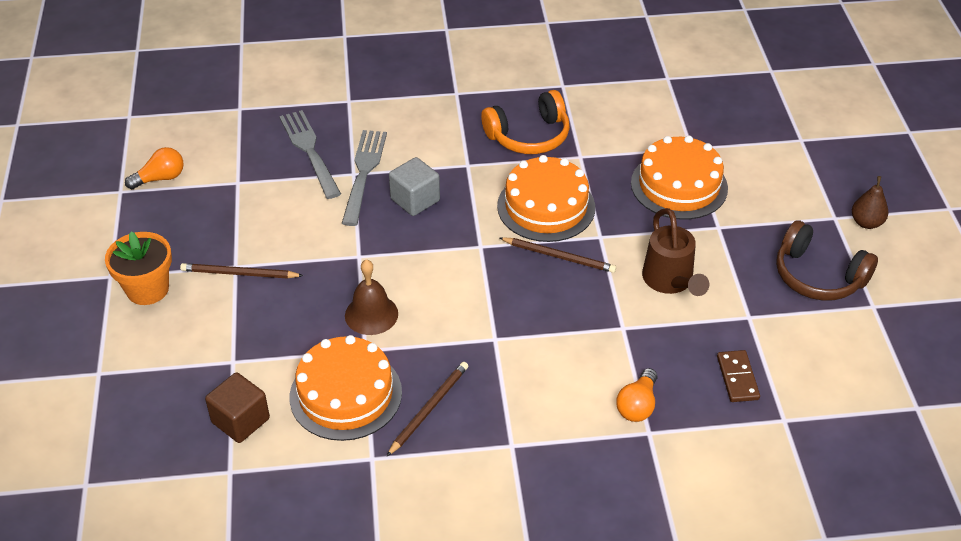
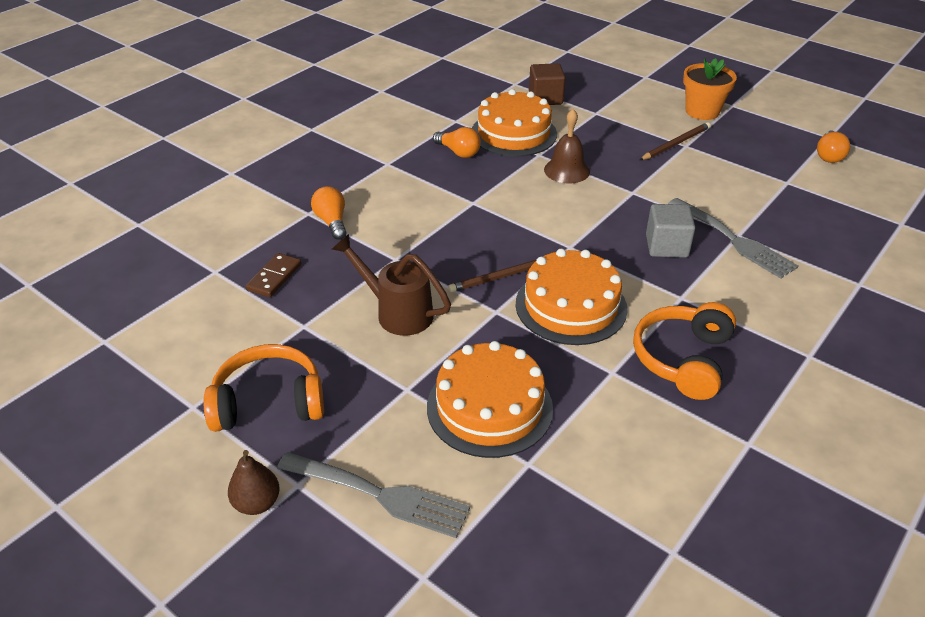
camera: 135 degrees right, 5 degrees down
(309, 151) = (796, 229): grey fork -> grey fork (379, 495)
(429, 409) = (458, 152): brown pencil -> orange light bulb
(737, 378) = (274, 277): brown domino -> brown domino turned 75 degrees clockwise
(818, 276) = (268, 402): brown headphones -> orange headphones

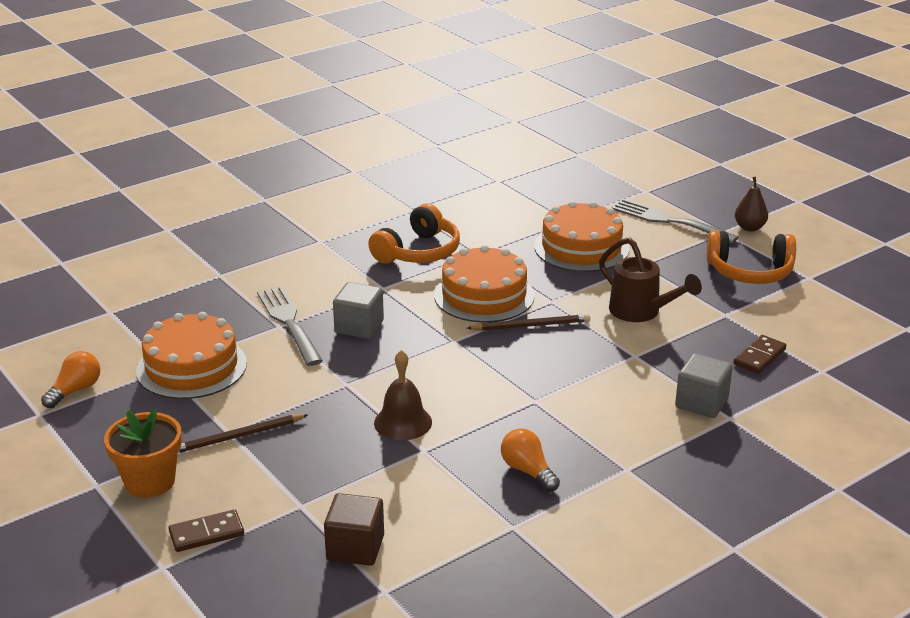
camera: 165 degrees left, 10 degrees down
(332, 222) = (701, 403): orange light bulb -> grey cube
(513, 133) = (439, 489): orange cake -> orange cake (192, 367)
(637, 93) = (206, 534): none -> brown domino

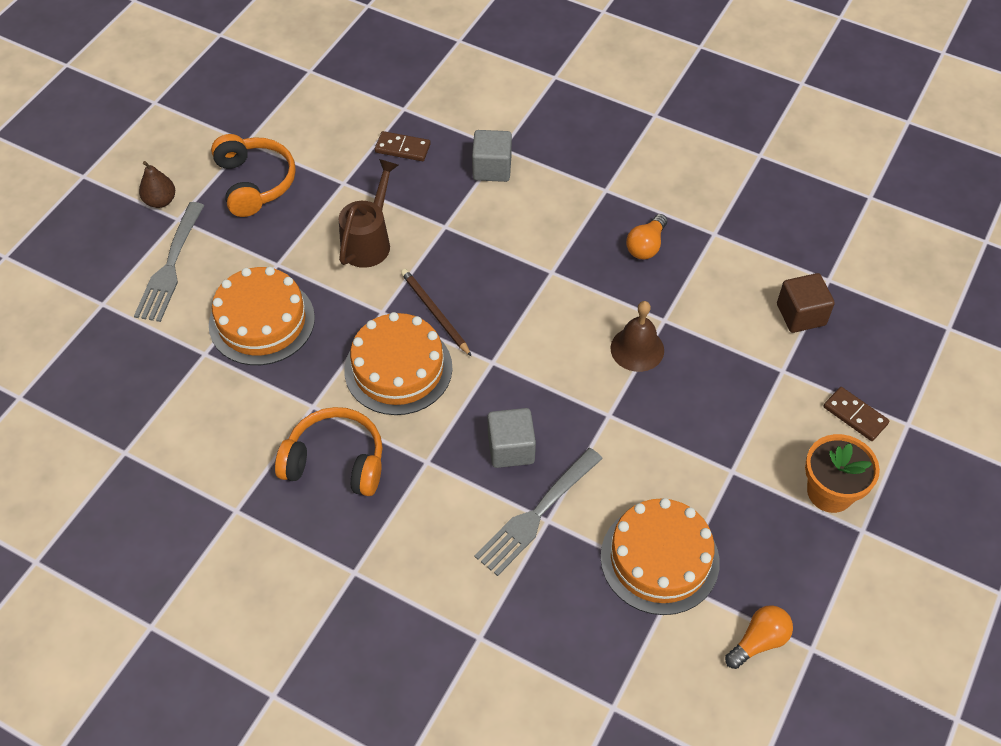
camera: 115 degrees left, 25 degrees up
(75, 390) = (759, 641): orange light bulb -> orange light bulb turned 135 degrees clockwise
(238, 436) = (732, 459): brown pencil -> none

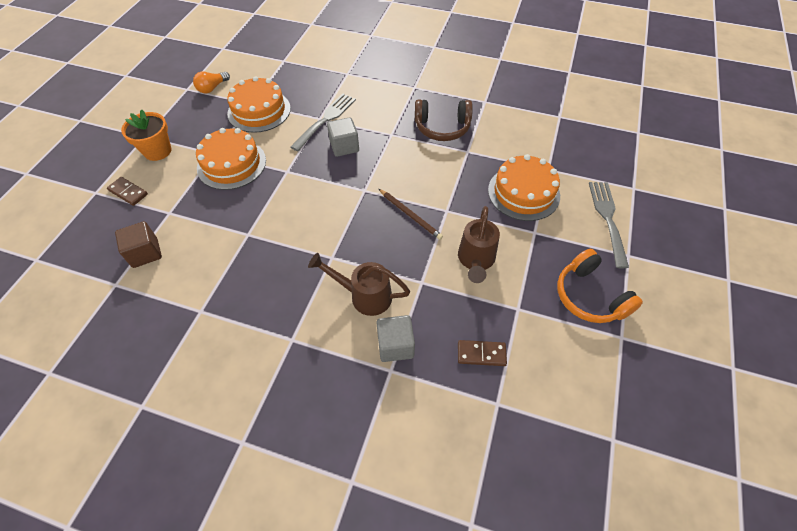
camera: 170 degrees right, 0 degrees up
(160, 201) = (652, 268): brown pear -> none
(335, 461) = (442, 127): orange headphones -> brown headphones
(398, 369) = (423, 178): orange cake -> orange cake (231, 164)
(517, 221) = (364, 296): none -> brown watering can
(637, 349) = (268, 212): brown bell -> none
(646, 246) = (258, 291): orange light bulb -> none

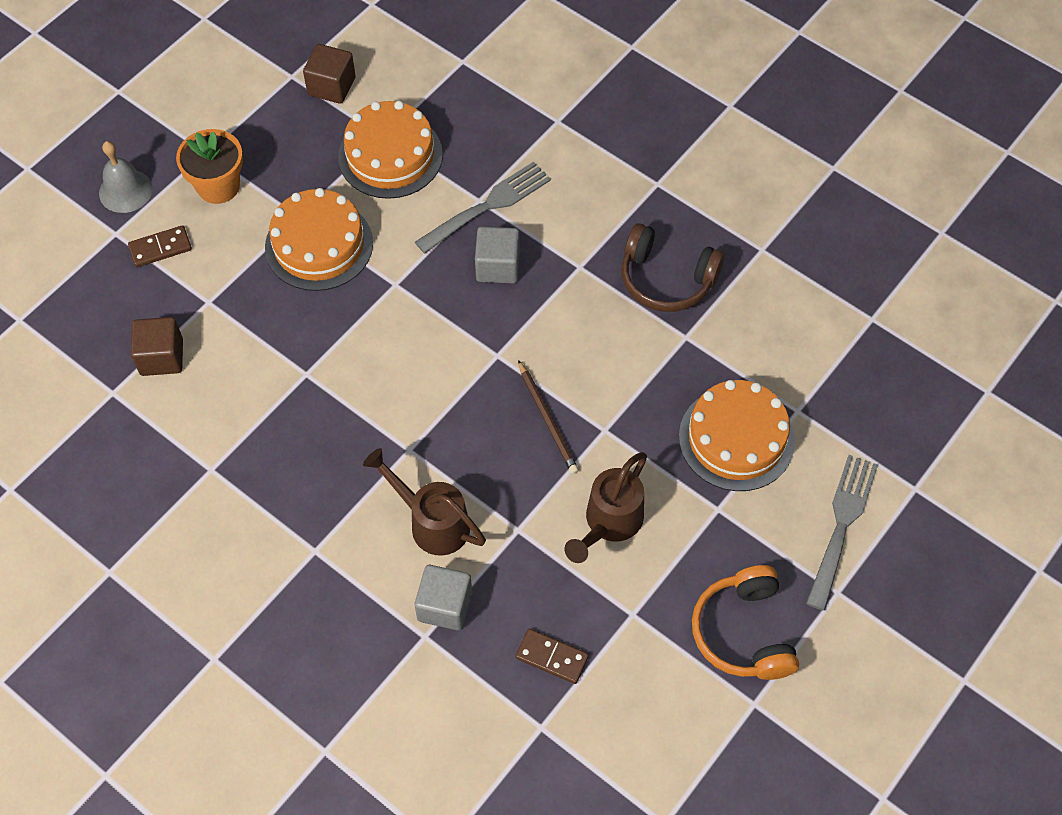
camera: 20 degrees right, 5 degrees up
(96, 168) = (125, 191): none -> grey bell
(128, 192) = (160, 248): brown domino -> brown domino turned 75 degrees counterclockwise
(212, 88) = (331, 86): orange light bulb -> brown cube

